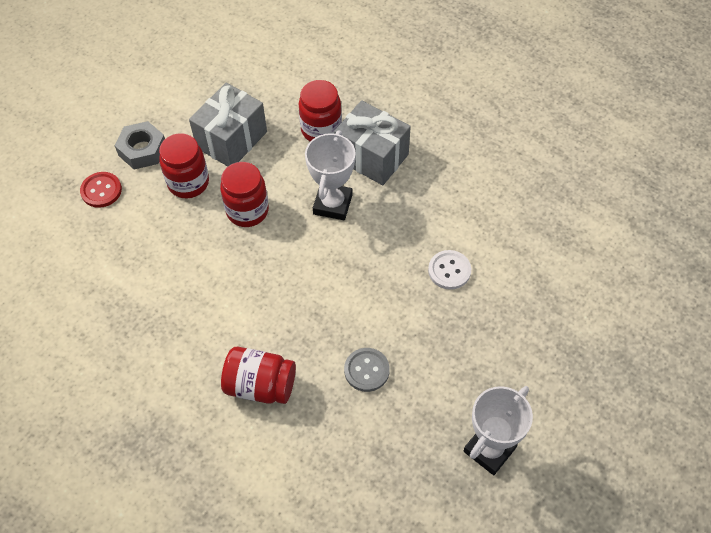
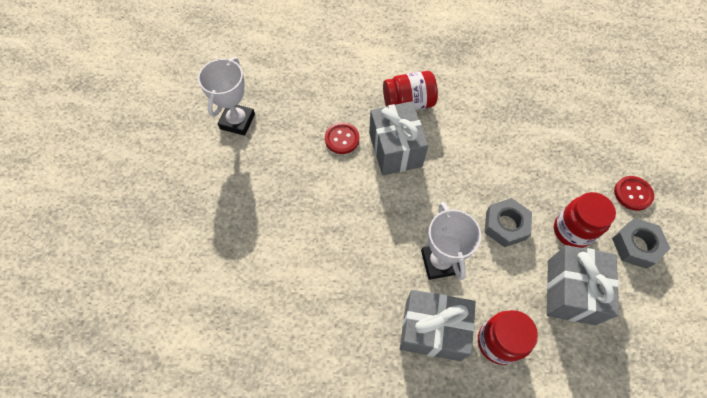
camera: 155 degrees right, 5 degrees up
(247, 211) = (505, 225): red jar -> grey nut
(311, 332) = (395, 149): none -> grey gift
(366, 370) = (342, 139): grey button -> red button
(449, 270) = (312, 240): white button -> none

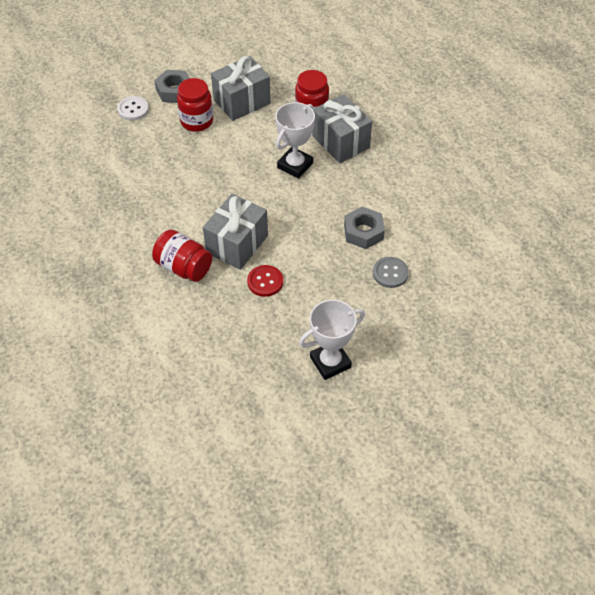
camera: 135 degrees left, 10 degrees down
(256, 225) = (390, 273): none -> grey button
(505, 225) = (230, 152): grey nut -> grey nut (363, 232)
(632, 194) = (133, 109): red button -> white button

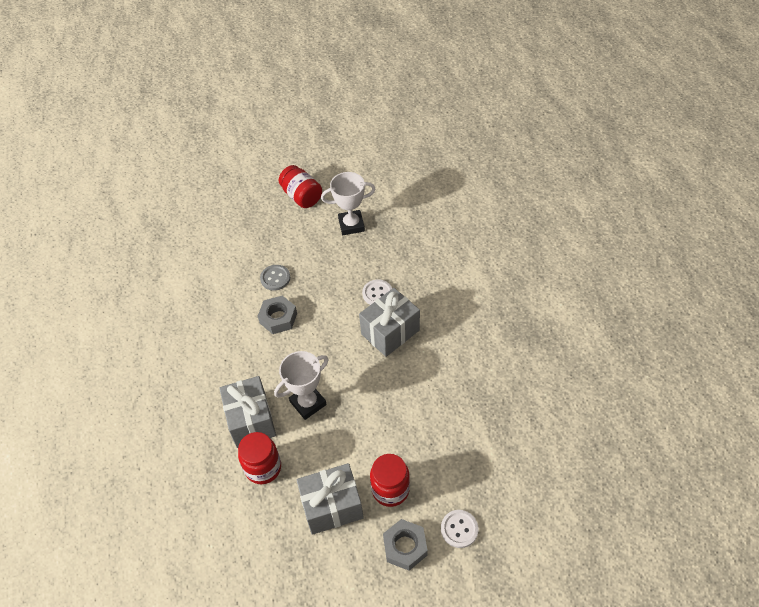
camera: 160 degrees left, 0 degrees up
(183, 267) = (441, 321): red jar -> red jar (302, 196)
(265, 282) = (377, 293): red button -> white button

